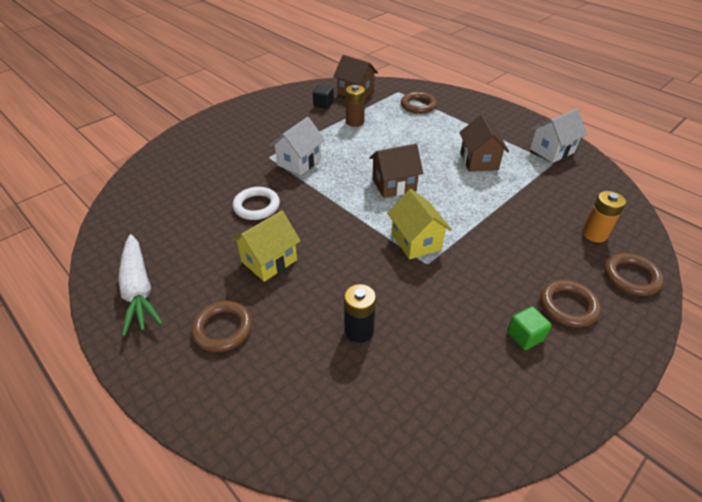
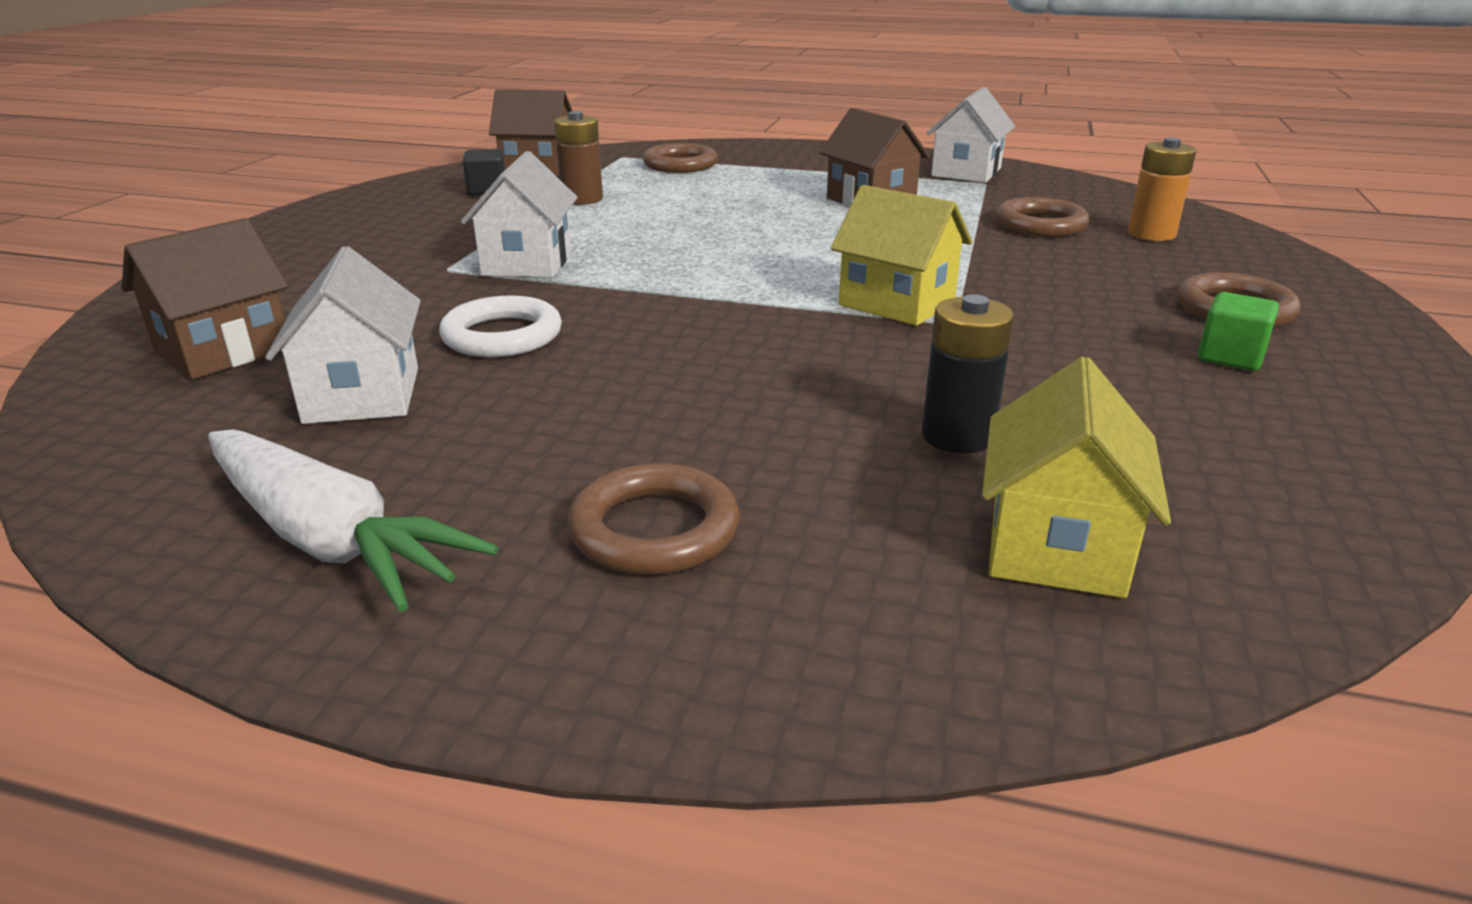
camera: 30 degrees left, 15 degrees down
(192, 223) = (362, 395): none -> white house
(269, 261) = (633, 399): yellow house -> yellow house (1056, 546)
(394, 185) = (762, 252): brown house -> brown house (223, 351)
(631, 277) = (1264, 261): brown ring -> brown ring (1040, 225)

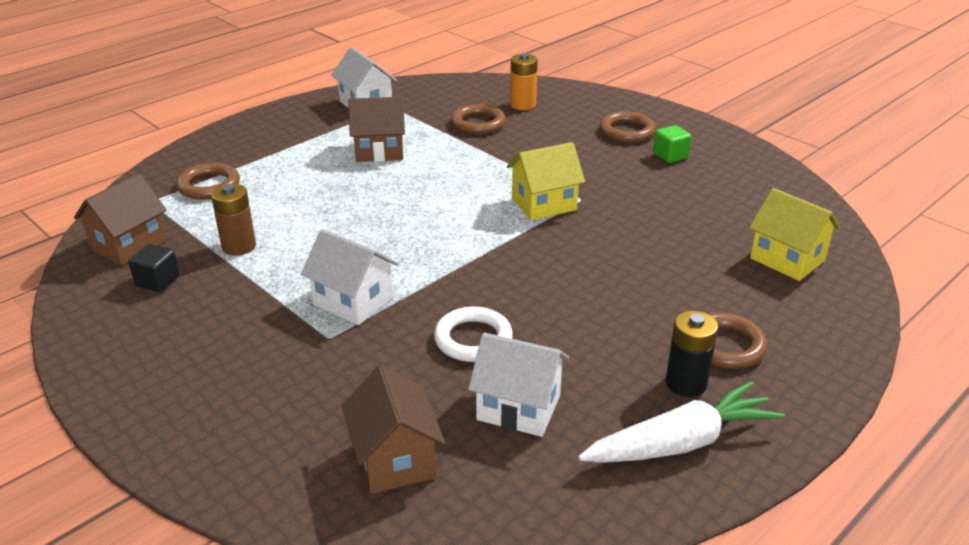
camera: 60 degrees left, 5 degrees up
(957, 436) = (694, 245): black battery -> black battery (686, 383)

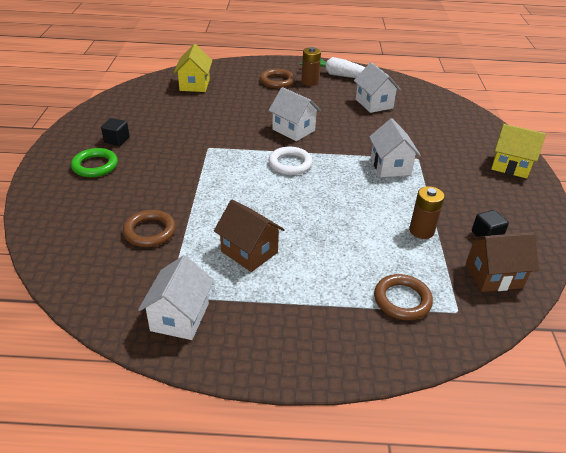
camera: 135 degrees left, 5 degrees up
(395, 459) = (434, 113): brown house -> none
(473, 339) = (359, 127): white ring -> white ring (290, 164)
(523, 105) = (90, 228): orange battery -> none
(543, 276) = (293, 130): none -> white house
(544, 204) = (229, 156): yellow house -> yellow house (510, 166)
(627, 131) = (95, 166): brown ring -> green ring
(670, 156) = (117, 140): green cube -> black cube
(686, 383) = (309, 82): black battery -> brown battery

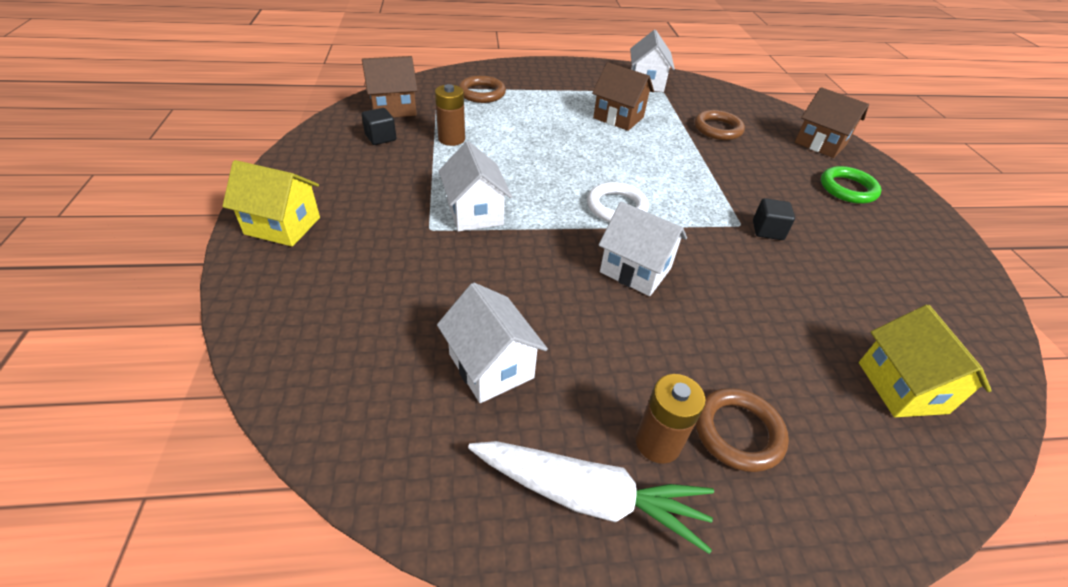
camera: 170 degrees right, 5 degrees up
(59, 208) = (820, 143): none -> brown house
(117, 140) = (870, 227): black cube -> black cube (767, 230)

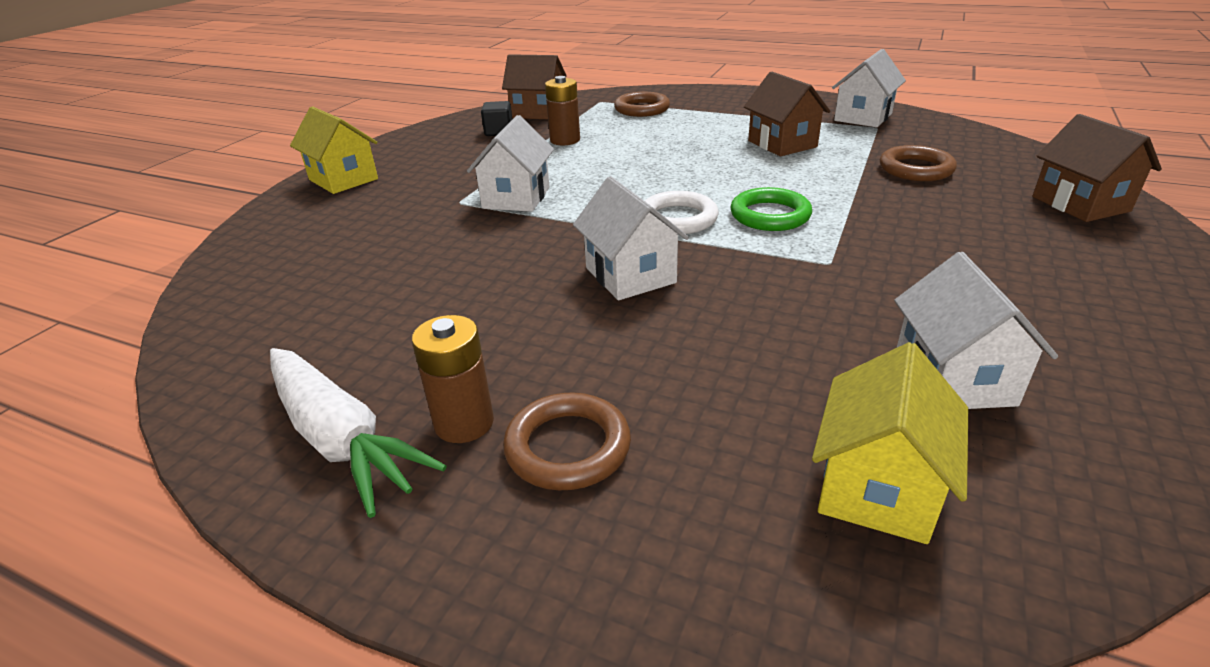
camera: 35 degrees right, 10 degrees down
(491, 366) = (383, 312): white house -> white house (953, 378)
(767, 230) = (864, 276): black cube -> none
(847, 189) = (1068, 258): green ring -> green ring (770, 215)

